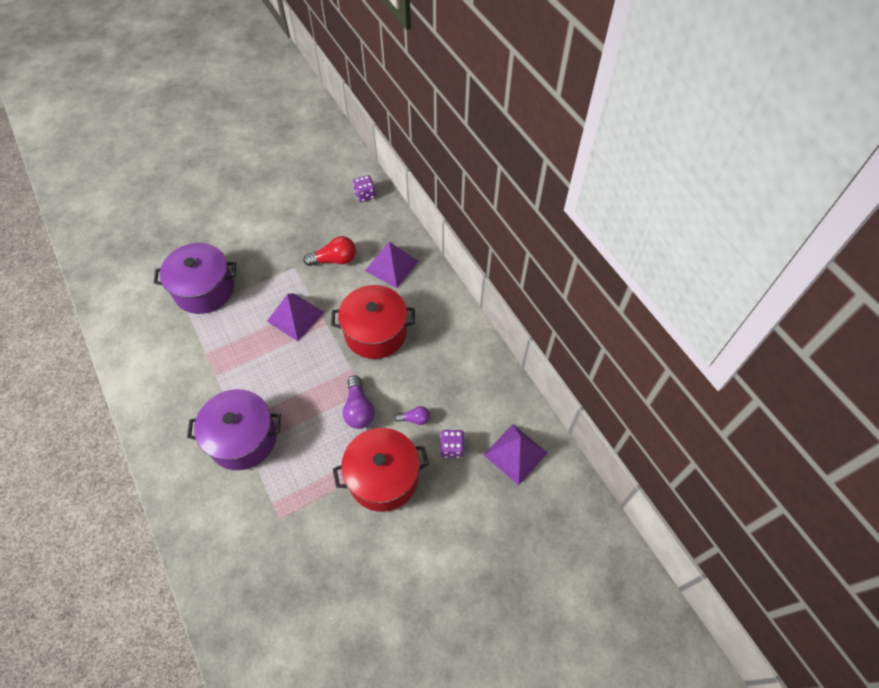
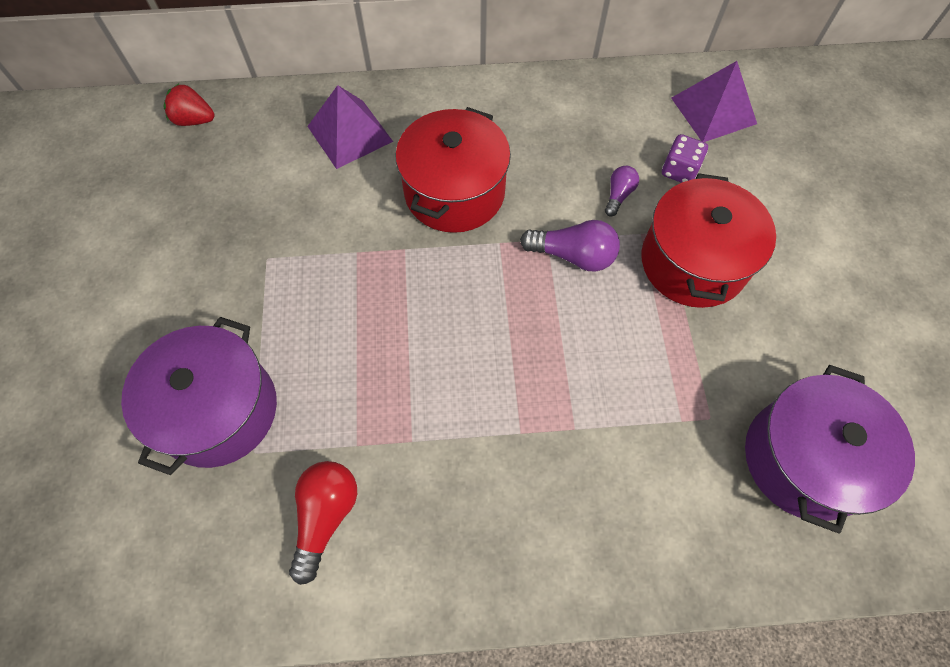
camera: 65 degrees left, 5 degrees up
(243, 438) = (552, 431): purple pot -> purple pot (804, 459)
(295, 316) = (364, 286): purple pyramid -> none
(334, 260) = (290, 199): red light bulb -> red light bulb (326, 516)
(365, 195) = (194, 120): purple dice -> red strawberry

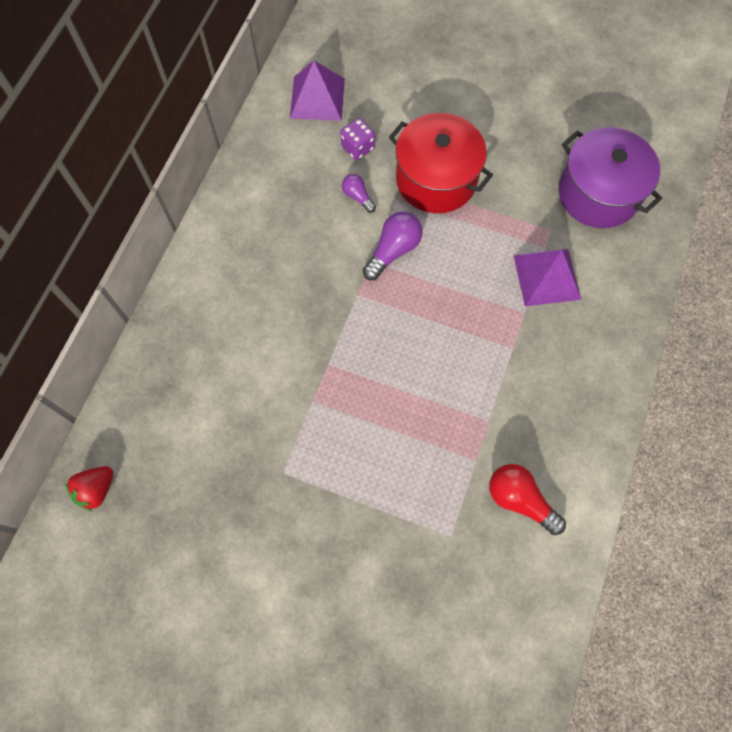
camera: 65 degrees left, 5 degrees up
(219, 410) = (404, 552): purple pot -> none
(350, 133) = (190, 362): purple pyramid -> purple pyramid (547, 277)
(454, 192) = (294, 306): red pot -> none

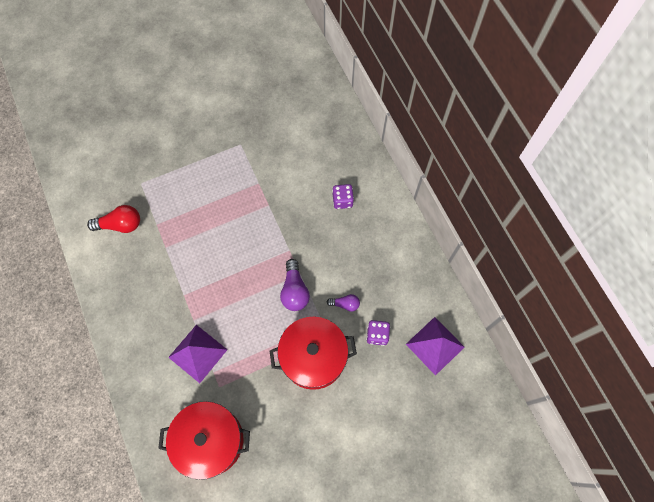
camera: 135 degrees right, 0 degrees up
(96, 490) = (311, 73): red strawberry -> none
(246, 295) = (342, 200): none -> purple dice
(598, 194) = (210, 440): purple pot -> red pot

